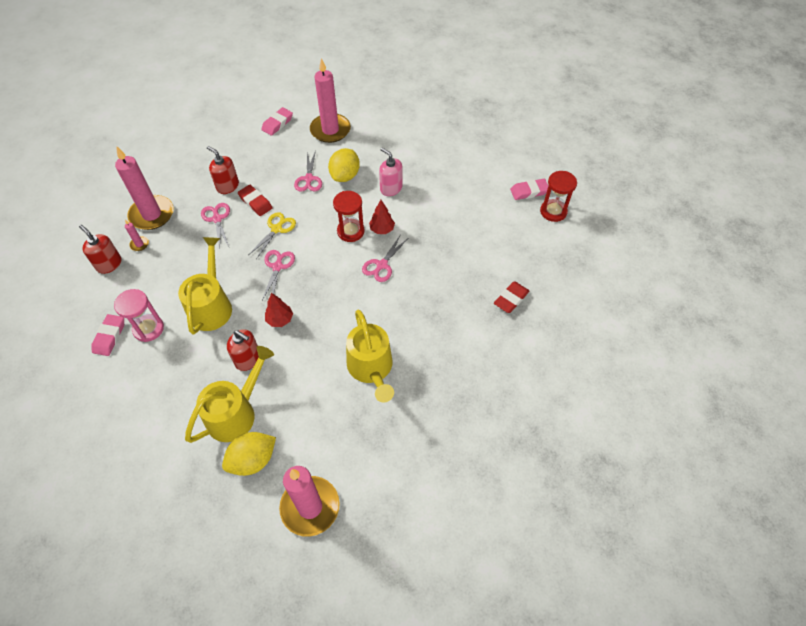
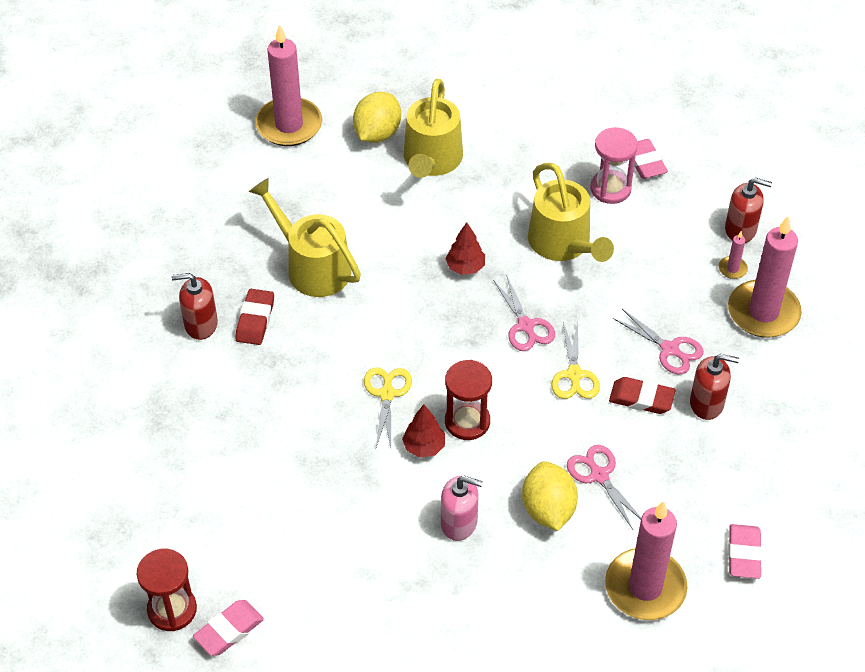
camera: 150 degrees right, 5 degrees down
(248, 359) = (465, 211): red soap dispenser -> red soap dispenser (201, 324)
(382, 265) = (387, 394): pink scissors -> yellow scissors
(511, 299) = (178, 431): red eraser -> red eraser (255, 320)

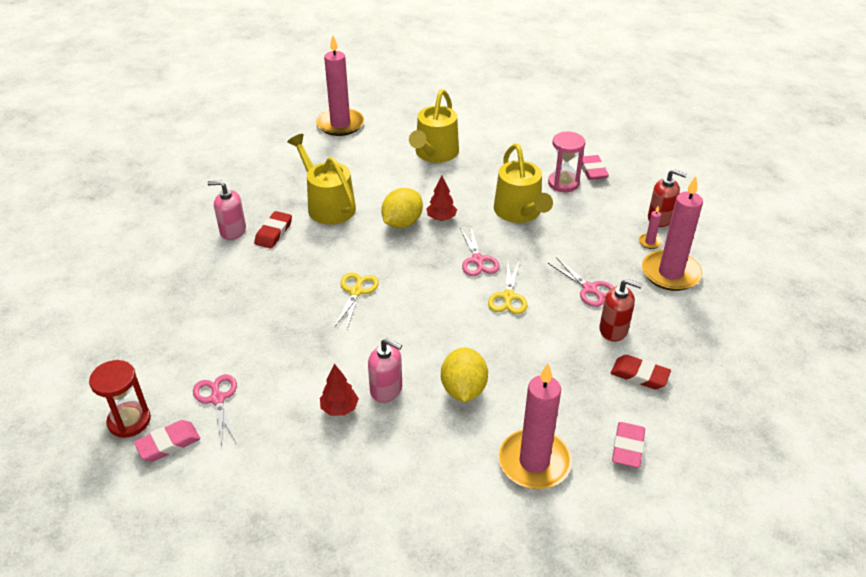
camera: 10 degrees right, 10 degrees down
(201, 324) = (233, 231): red soap dispenser -> pink soap dispenser
(377, 133) = (400, 135): yellow lemon -> yellow lemon (402, 223)
(424, 446) = (374, 331): red tree -> red tree (339, 408)
(467, 421) = (414, 318): red hourglass -> none
(599, 475) = (512, 370): pink scissors -> pink scissors (217, 399)
(641, 398) = (559, 320): red eraser -> red eraser (639, 375)

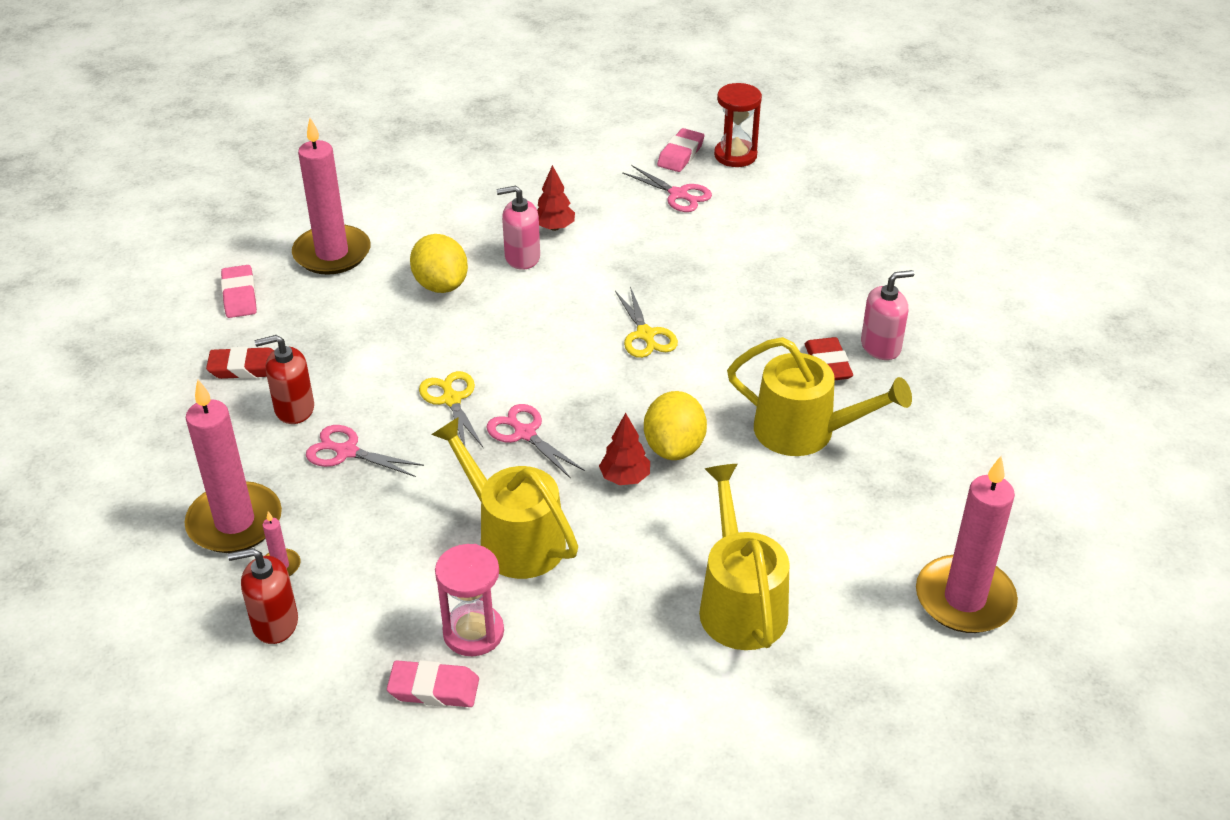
camera: 150 degrees right, 0 degrees up
(592, 170) = (434, 689): pink eraser -> pink eraser turned 45 degrees counterclockwise

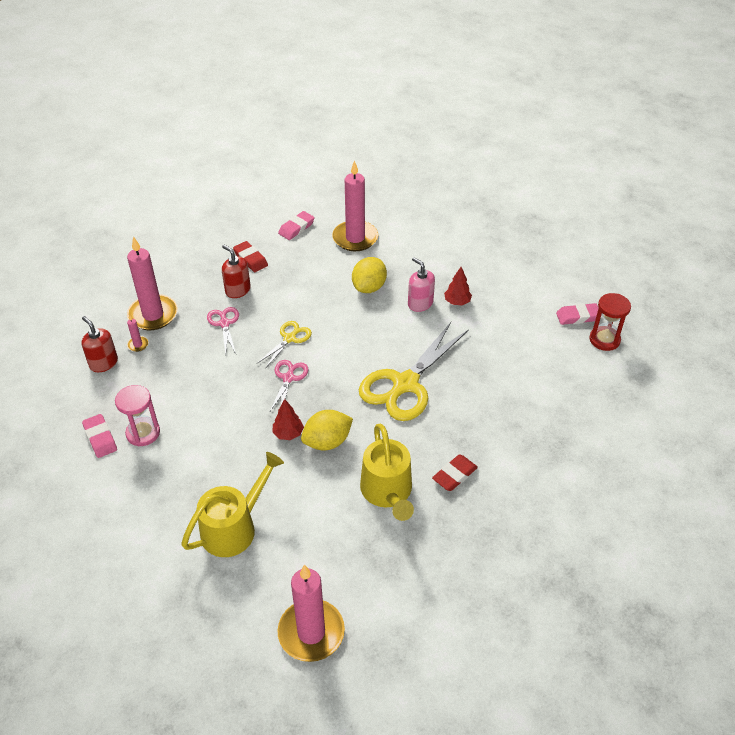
camera: 55 degrees right, 5 degrees up
(514, 539) = (213, 414): yellow watering can -> none
(645, 335) = (405, 384): yellow scissors -> yellow scissors, size x2.05
(678, 194) = (539, 335): pink scissors -> none
(881, 346) = (494, 493): pink soap dispenser -> none

